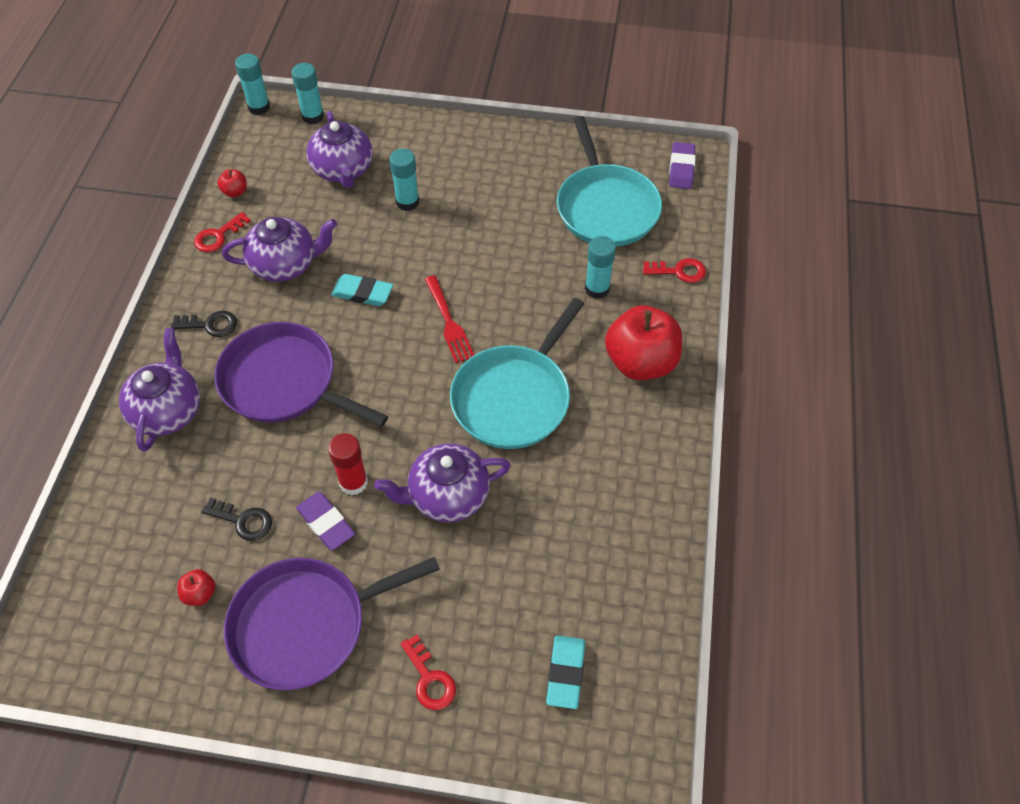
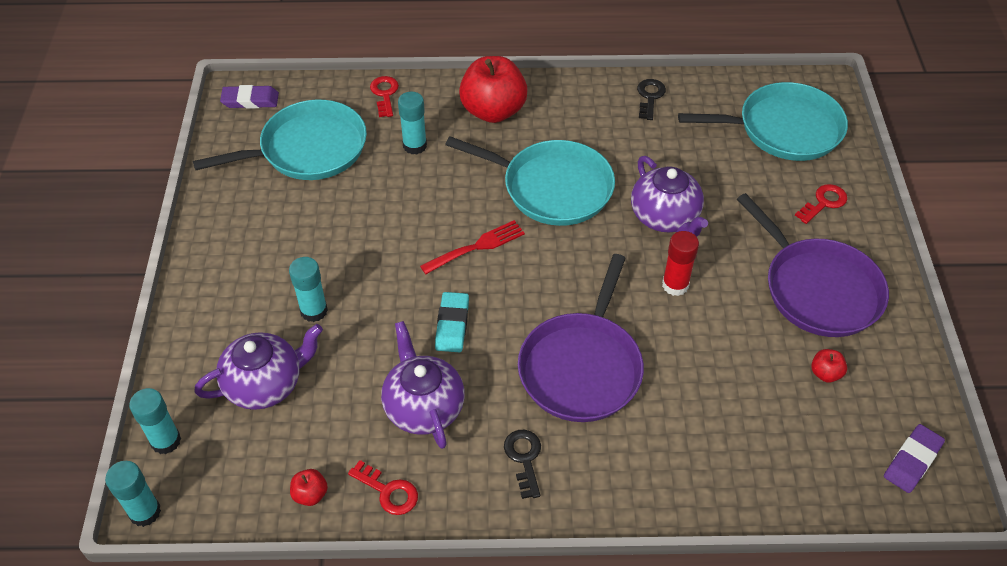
camera: 100 degrees left, 5 degrees down
(168, 411) = (646, 464): purple teapot -> none
(243, 521) = (743, 360): black key -> black key (650, 97)
(326, 523) = (722, 296): purple eraser -> purple eraser (912, 461)
(565, 673) = (783, 129): turquoise eraser -> turquoise pan

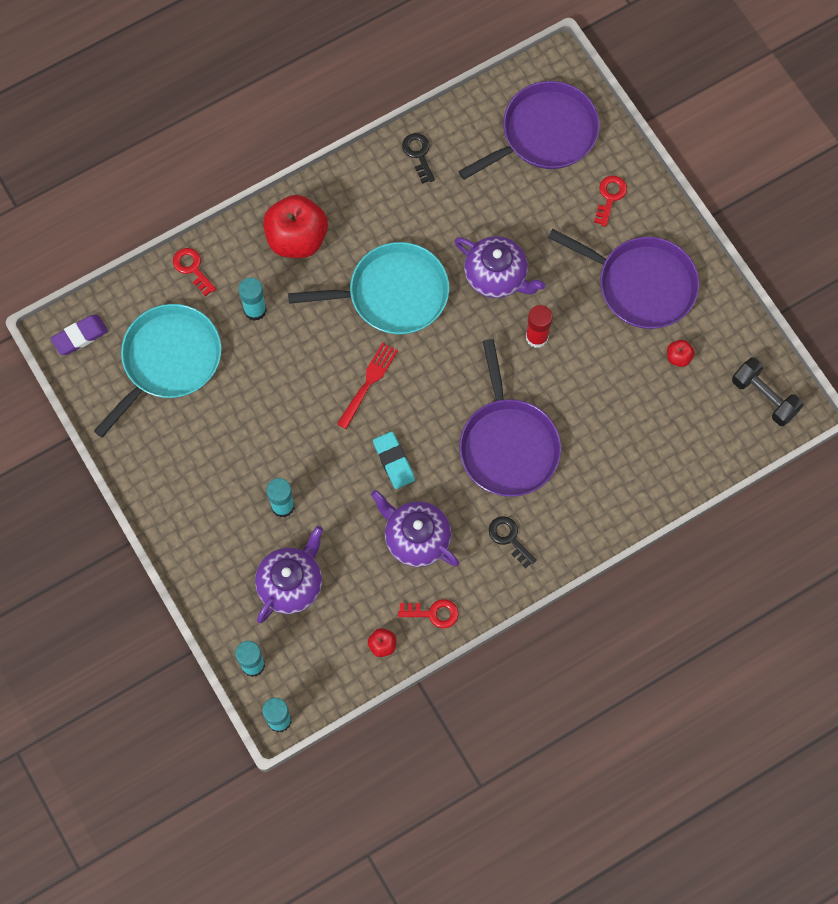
camera: 30 degrees left, 20 degrees up
(783, 129) = (544, 134): turquoise pan -> purple pan
(912, 461) = (764, 397): purple eraser -> black dumbbell

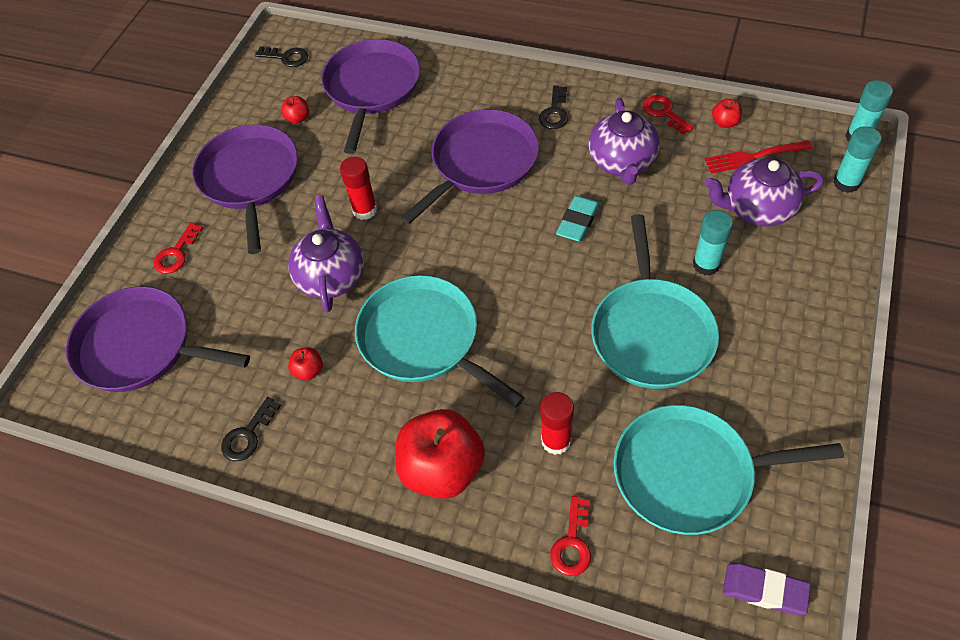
camera: 125 degrees left, 15 degrees down
(255, 310) = (556, 441): turquoise glue stick -> red glue stick
(269, 425) = (651, 332): none -> turquoise pan
(368, 382) = (529, 291): red fork -> red fork (753, 157)
(433, 214) = (308, 371): none -> red apple
(610, 197) = (176, 253): red key -> red key turned 45 degrees counterclockwise
(663, 432) = (372, 88): none -> purple pan
(764, 397) = (286, 57): black dumbbell -> black key

